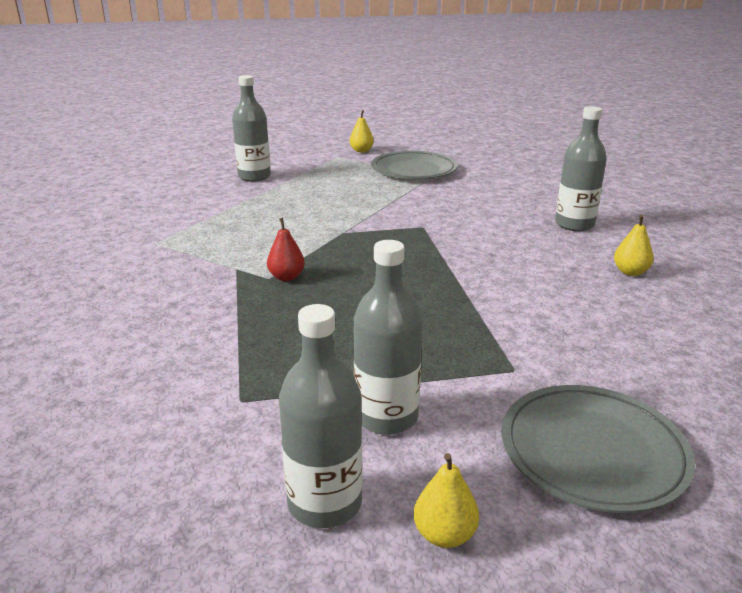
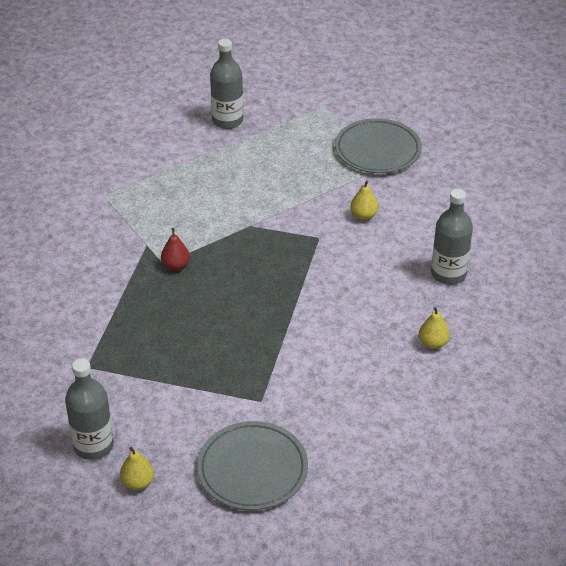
camera: 25 degrees right, 15 degrees up
(361, 151) = (353, 101): yellow pear -> yellow pear (363, 216)
(386, 417) = (159, 406): grey bottle -> none

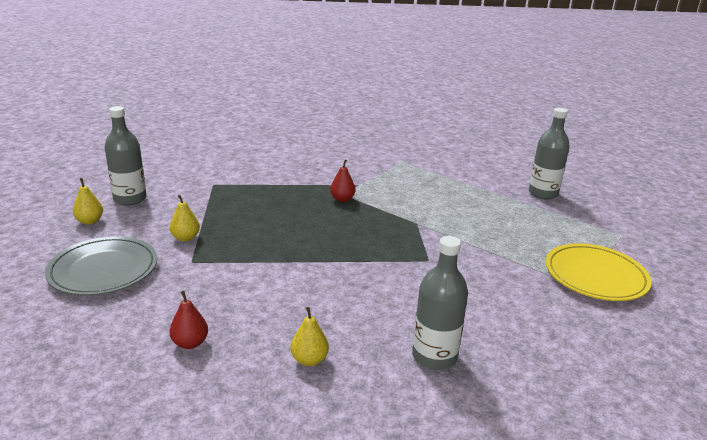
camera: 70 degrees right, 15 degrees down
(363, 216) = (483, 282): yellow pear -> yellow pear (185, 238)
(377, 150) = (595, 276): grey plate -> yellow plate
(391, 412) = (190, 343): none -> red pear

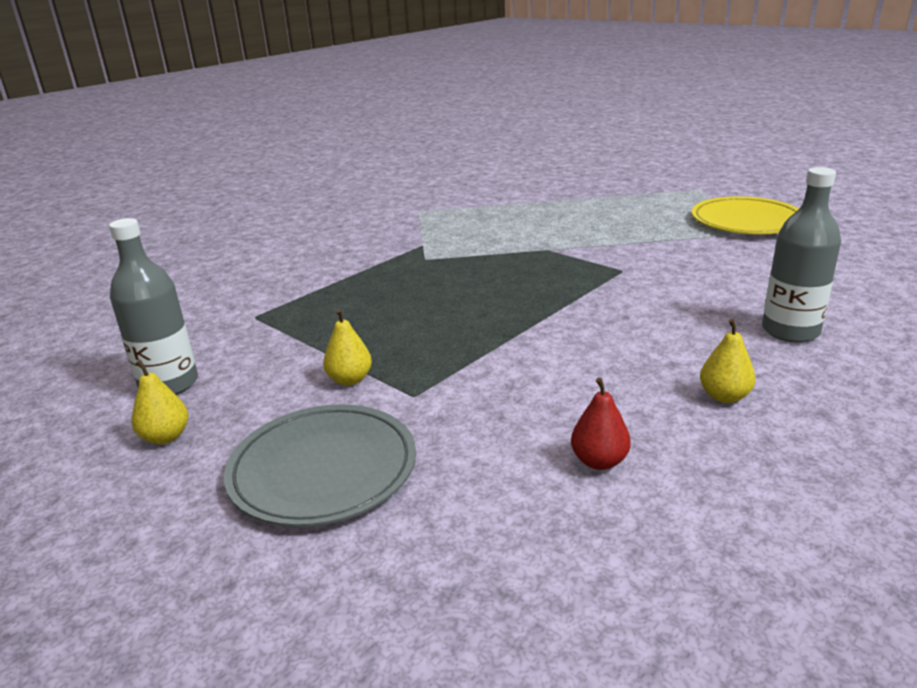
camera: 40 degrees left, 0 degrees up
(342, 199) = (436, 263): red pear -> none
(543, 193) = (587, 186): grey bottle -> none

